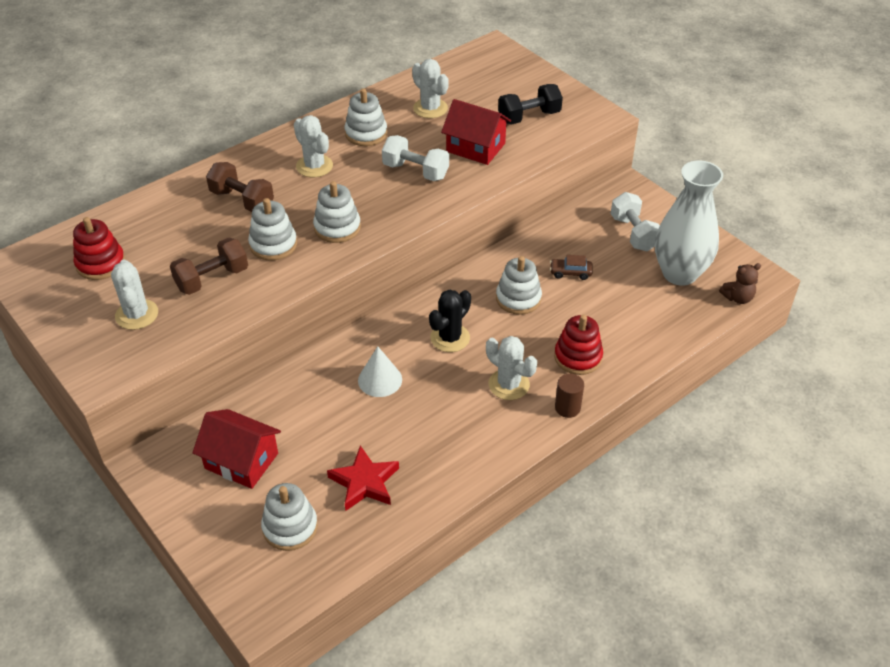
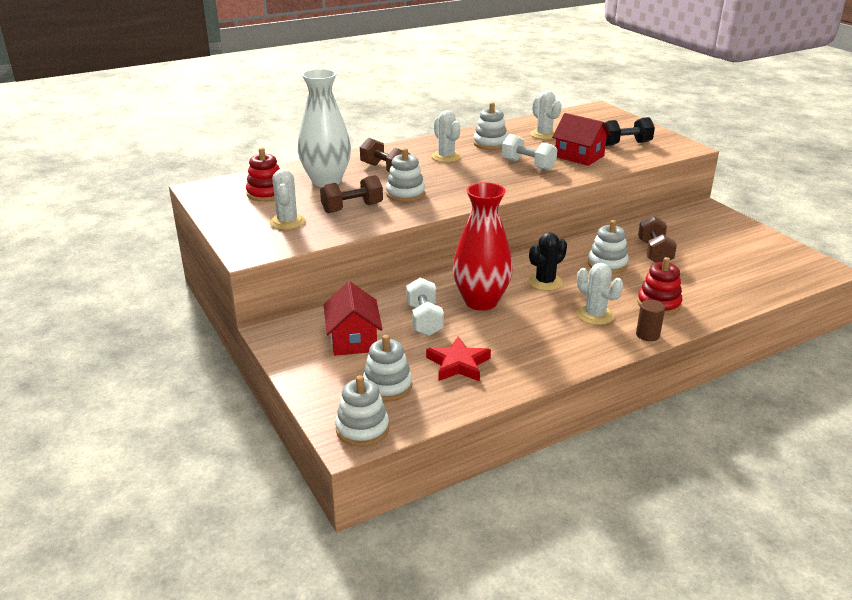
camera: 10 degrees right, 15 degrees down
(241, 461) = (353, 339): red house -> red house turned 45 degrees clockwise
(337, 227) = (459, 189): white stacking toy -> white stacking toy (362, 429)
(380, 380) = (481, 301): white cone -> red vase
(570, 273) = (654, 253): brown car -> brown dumbbell
(633, 233) = (711, 234): white dumbbell -> white dumbbell (424, 320)
(679, 273) = (753, 261): white vase -> white vase (326, 181)
(737, 298) = (807, 280): brown teddy bear -> none

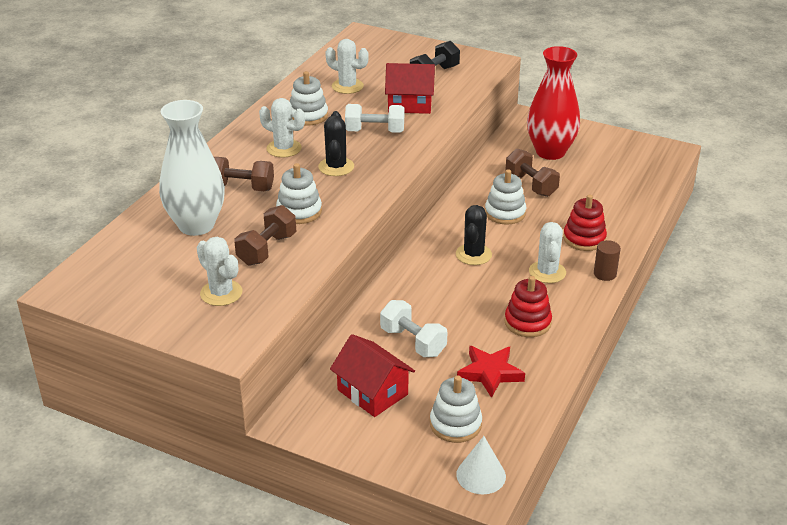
camera: 35 degrees left, 5 degrees up
(266, 193) = (151, 266): red stacking toy -> red stacking toy (527, 322)
(362, 429) = (481, 475): white stacking toy -> white cone
(469, 177) = (336, 167): none -> black cactus
(481, 301) = (441, 300): red vase -> red vase (550, 152)
(595, 315) = (547, 272): white cactus -> white cactus turned 75 degrees clockwise

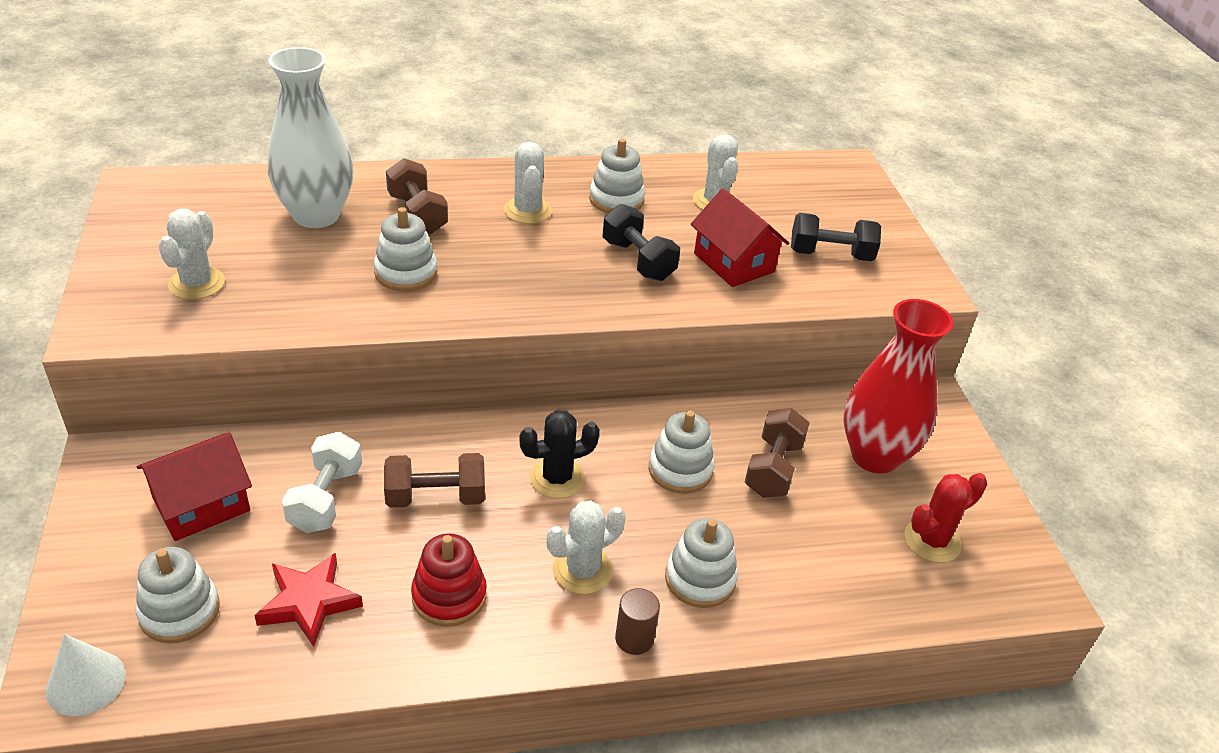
camera: 50 degrees right, 5 degrees up
(267, 249) = (307, 281): brown dumbbell -> brown dumbbell (435, 497)
(336, 167) = (527, 262): black cactus -> none
(372, 392) = (201, 505): red house -> red house turned 45 degrees clockwise
(375, 131) = (638, 260): white dumbbell -> black dumbbell
(584, 239) = (700, 579): red stacking toy -> white stacking toy
(618, 163) = (932, 541): none -> red cactus

